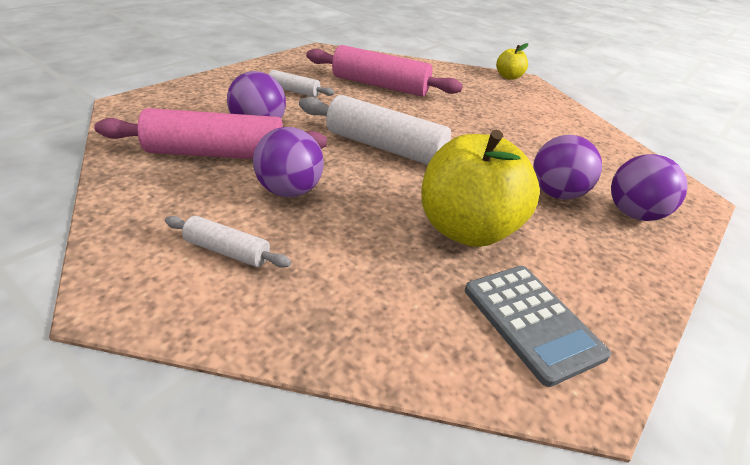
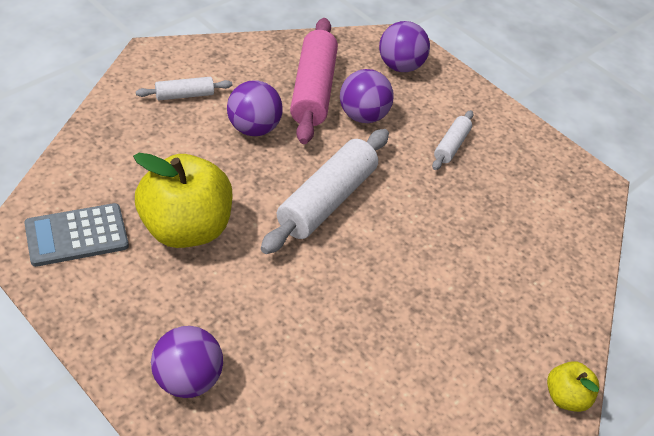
camera: 95 degrees right, 10 degrees up
(227, 251) = (184, 95): white rolling pin -> white rolling pin turned 45 degrees clockwise
(380, 85) = (487, 224): pink rolling pin -> none
(556, 193) = (232, 321): purple ball -> purple ball (400, 66)

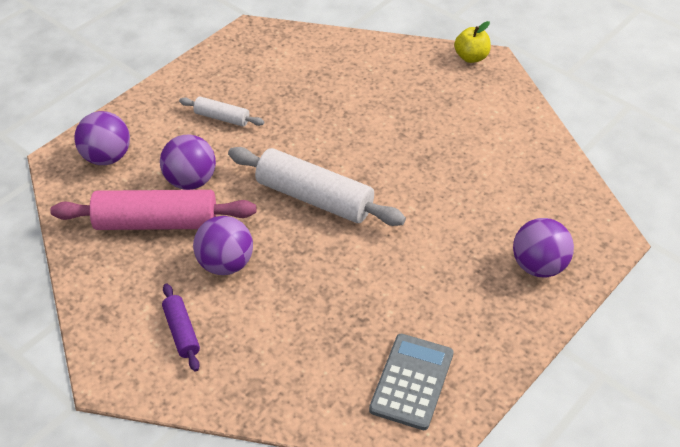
camera: 90 degrees left, 0 degrees up
(76, 235) = (411, 381): grey calculator -> grey calculator turned 135 degrees counterclockwise
(184, 95) = (181, 332): white rolling pin -> purple rolling pin
(186, 228) = (378, 296): yellow apple -> none

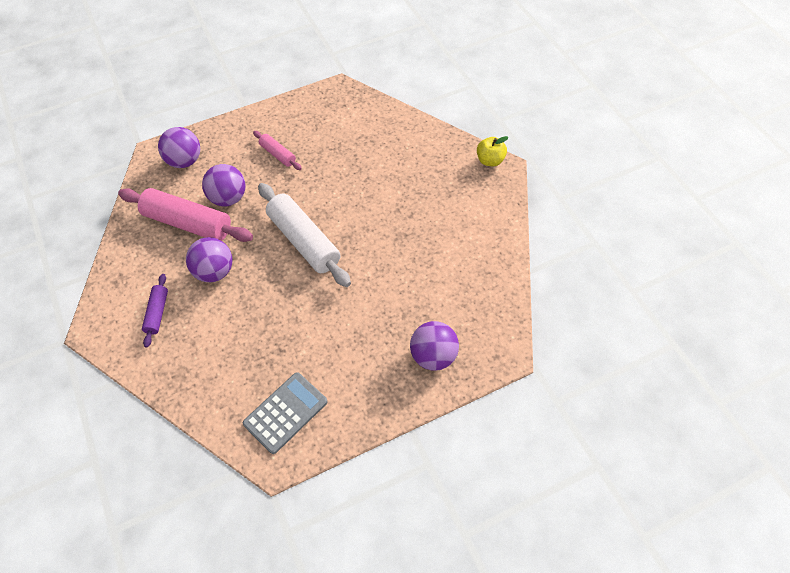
camera: 25 degrees right, 10 degrees up
(222, 117) = (278, 154): white rolling pin -> pink rolling pin

